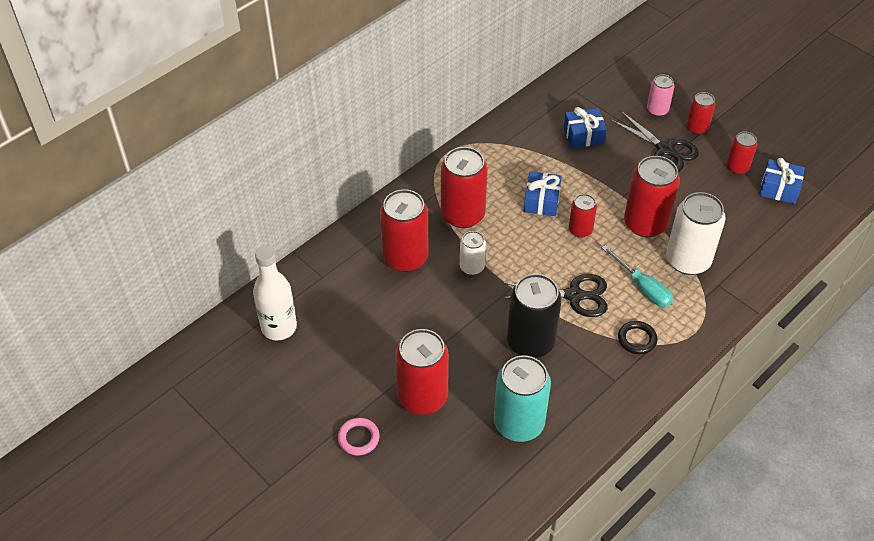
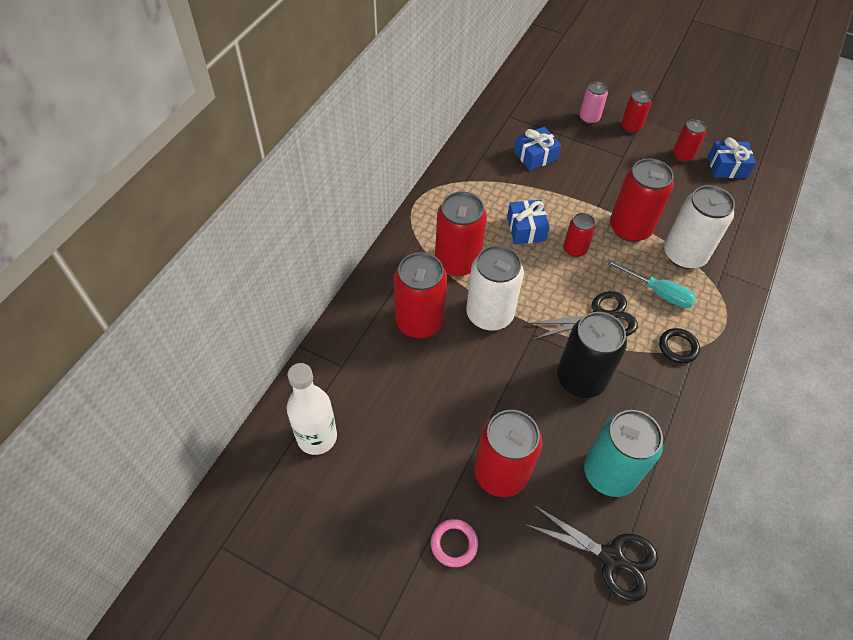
camera: 20 degrees left, 5 degrees up
(472, 267) = (489, 314): white can -> white can, size x1.84
(666, 150) = (614, 153): black scissors -> black scissors (612, 558)

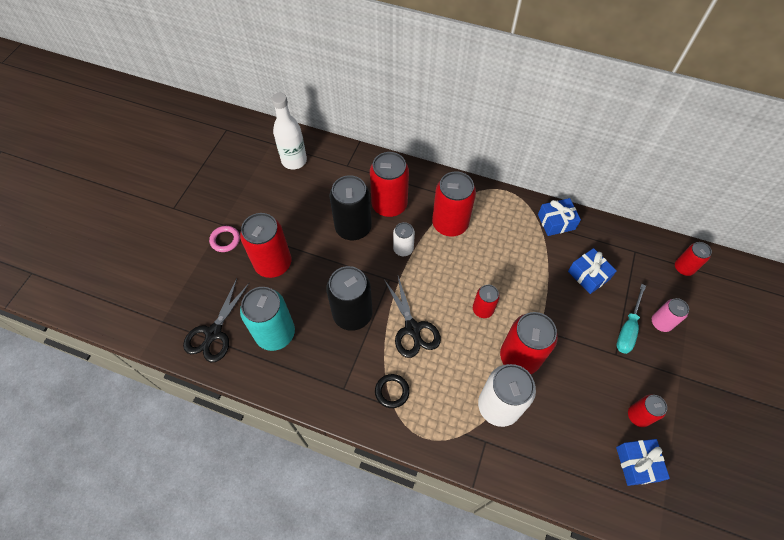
camera: 85 degrees right, 5 degrees up
(451, 367) = (353, 227): none -> black can
(489, 314) = (403, 249): white can -> white can, size x0.54
(526, 229) = (496, 271): blue gift -> blue gift (556, 222)
(631, 127) = (664, 364): red can -> red can (683, 268)
(658, 292) = (448, 378): turquoise screwdriver -> turquoise screwdriver (627, 329)

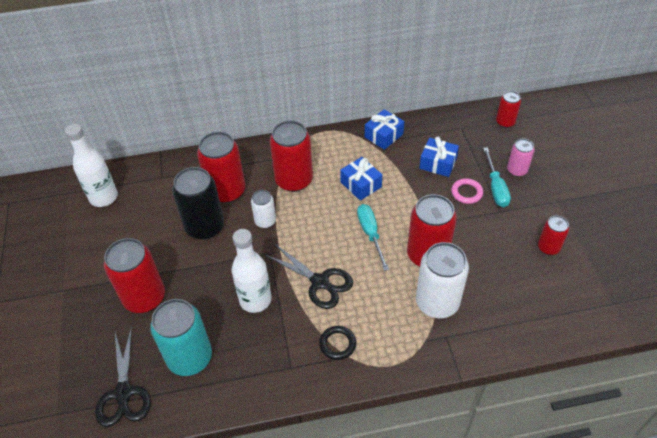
camera: 30 degrees left, 10 degrees down
(225, 240) = (77, 302): pink ring -> pink ring (466, 193)
(352, 314) = (255, 300): black can -> white bottle
(483, 309) = (370, 234): red can -> turquoise screwdriver
(637, 464) = (572, 283): blue gift -> blue gift (361, 184)

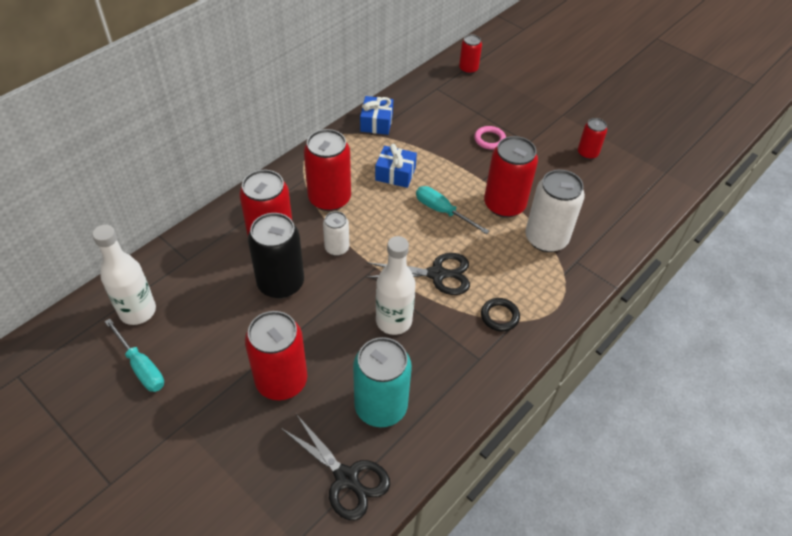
camera: 40 degrees left, 0 degrees up
(438, 163) = (445, 126): blue gift -> none
(495, 187) = (508, 125): turquoise screwdriver -> turquoise screwdriver (141, 367)
(517, 170) = (512, 104): pink can -> none

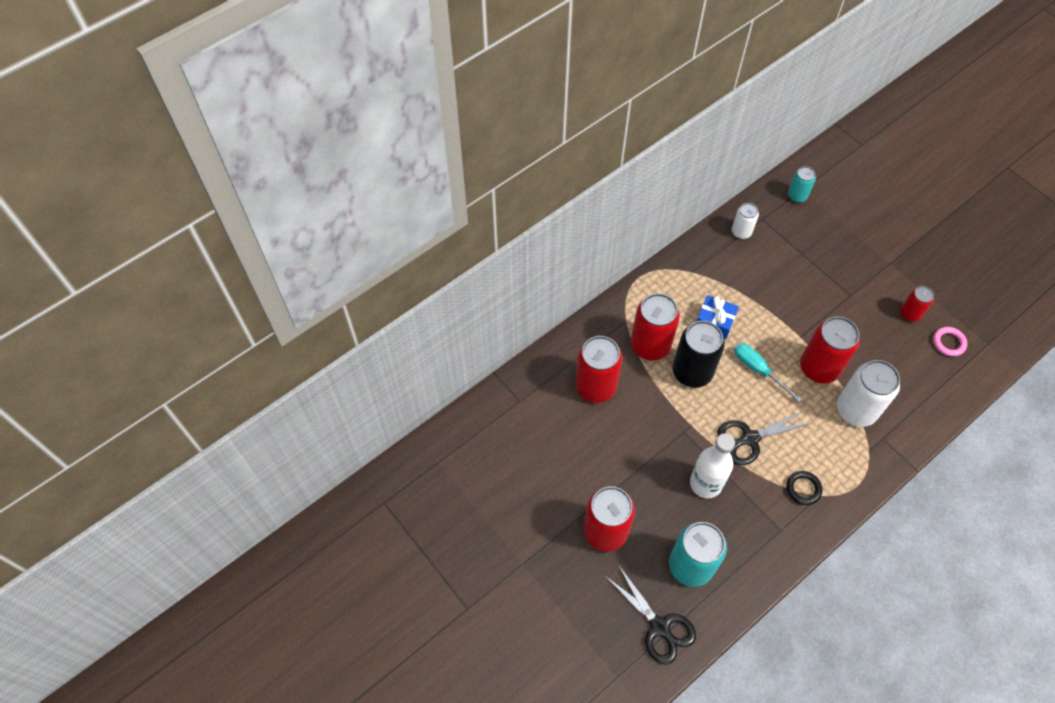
camera: 10 degrees right, 10 degrees up
(137, 311) = (479, 450): white bottle -> none
(141, 367) = (485, 505): turquoise screwdriver -> none
(280, 283) = (604, 434): black can -> black can (692, 372)
(337, 248) = (656, 401): white can -> white can (741, 232)
(376, 122) = (698, 258): blue gift -> none
(438, 274) = (749, 439): black scissors -> black scissors turned 150 degrees clockwise
(468, 69) = (797, 196): red can -> turquoise can
(489, 140) = (811, 288): pink ring -> pink ring (948, 343)

